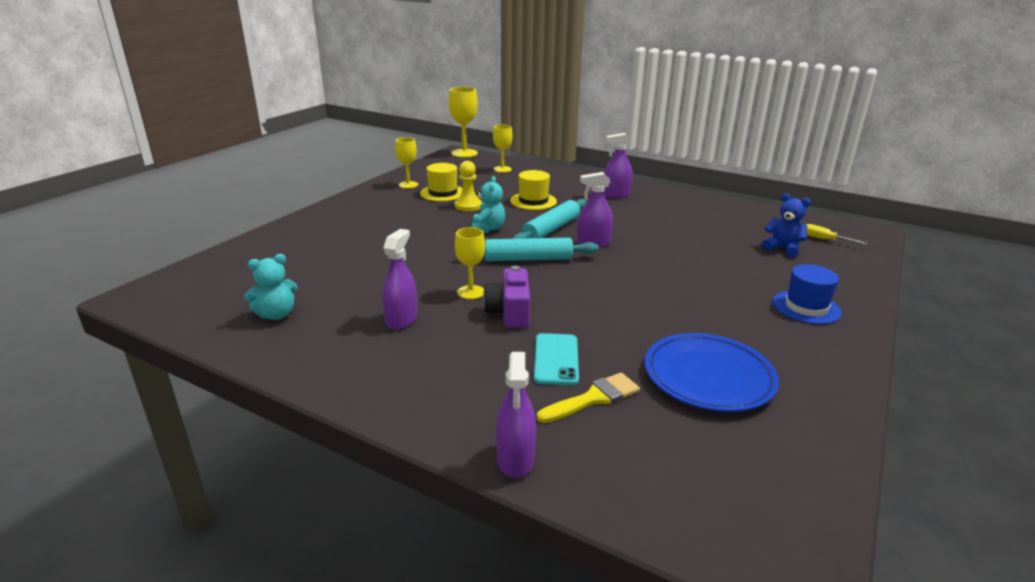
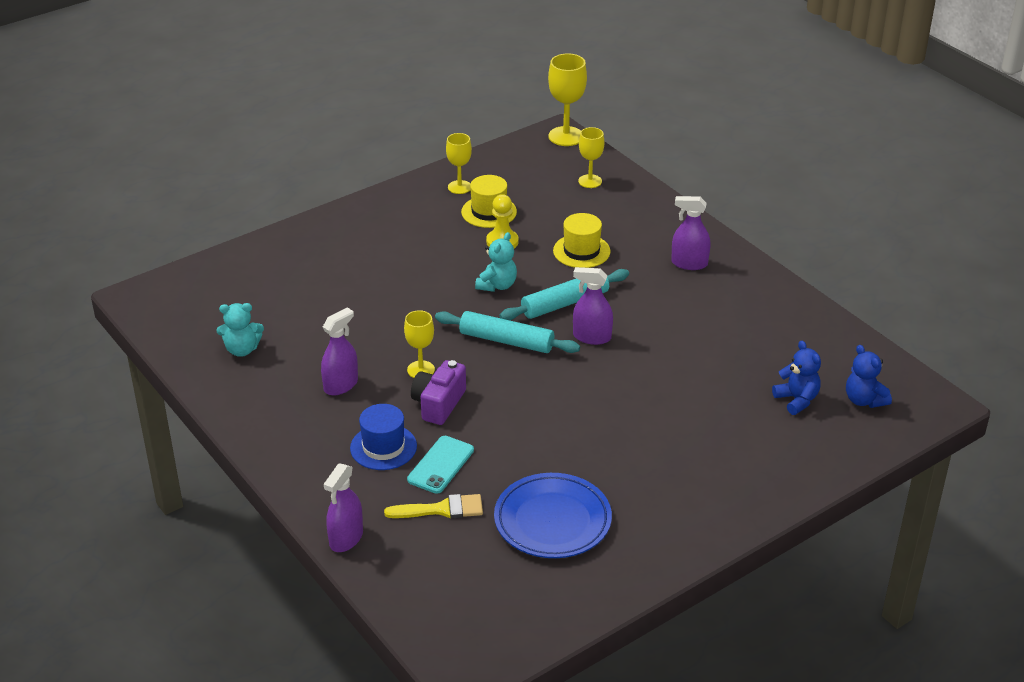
camera: 25 degrees right, 10 degrees up
(806, 307) = (727, 480): blue hat -> blue hat (383, 447)
(824, 239) = (864, 400): yellow screwdriver -> blue teddy bear

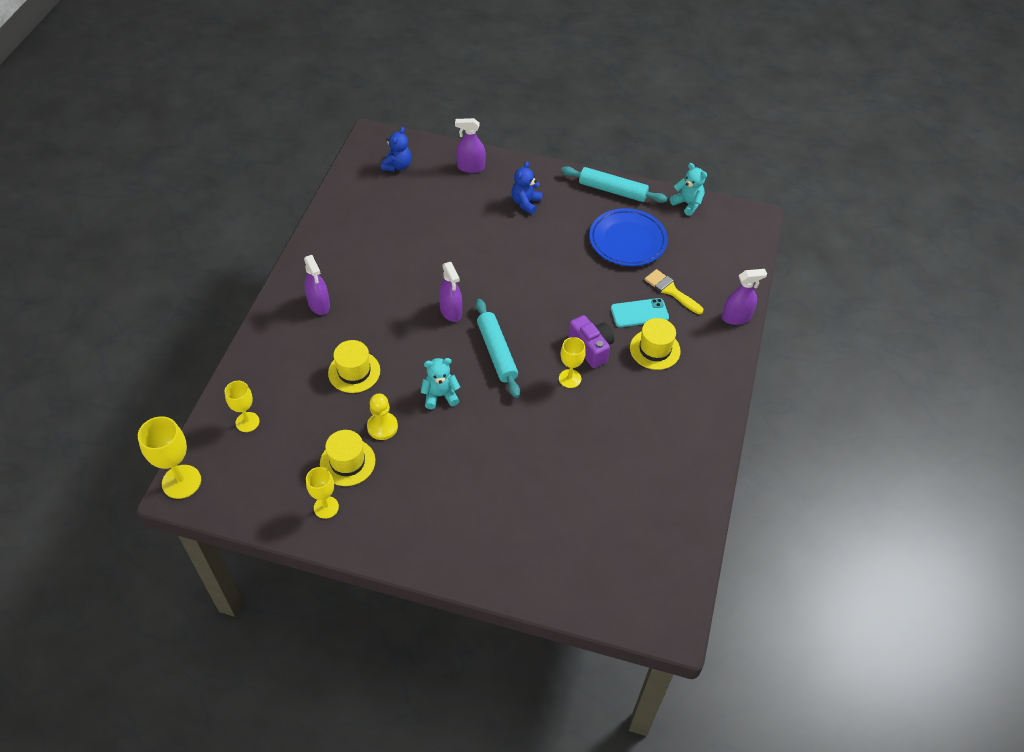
camera: 130 degrees left, 15 degrees up
(242, 350) = (653, 497): turquoise teddy bear -> turquoise teddy bear (687, 204)
(341, 385) = (627, 411): purple spray bottle -> purple spray bottle (471, 167)
(383, 447) = (655, 349): blue hat -> yellow hat
(438, 404) = (591, 348): purple camera -> purple camera turned 105 degrees counterclockwise
(565, 303) = (426, 345): turquoise rolling pin -> turquoise rolling pin (612, 190)
(797, 400) = (424, 192): blue teddy bear -> blue teddy bear (526, 203)

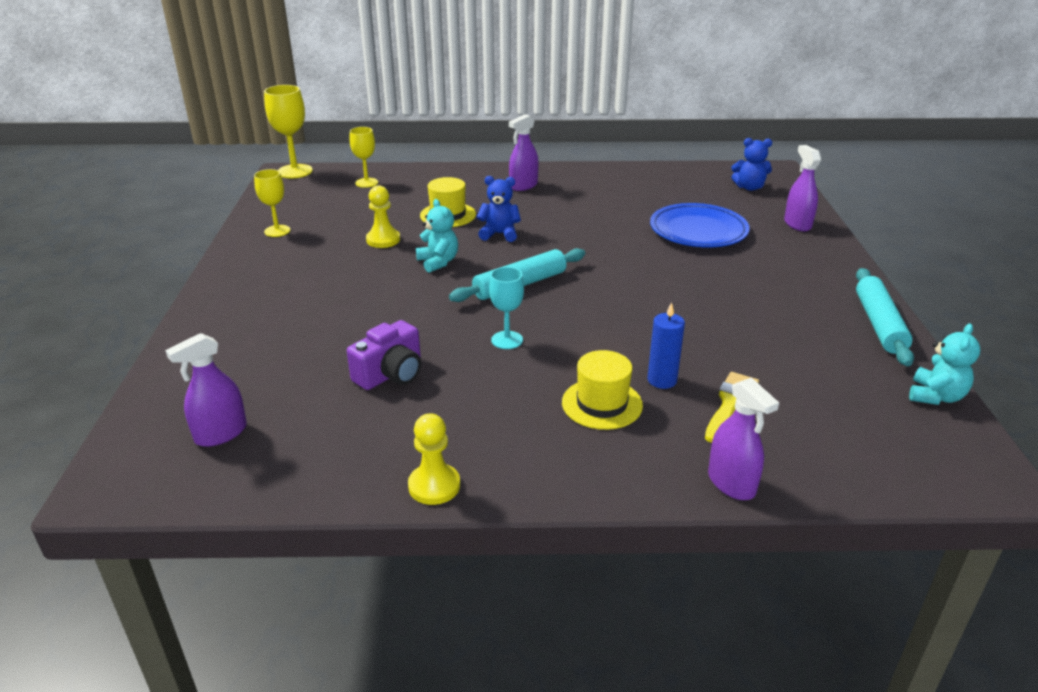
camera: 75 degrees right, 20 degrees down
(347, 462) = (333, 231): yellow hat -> none
(451, 311) = (563, 249): purple spray bottle -> purple spray bottle (221, 434)
(526, 203) = (779, 265): blue teddy bear -> blue teddy bear (499, 234)
(570, 378) = (507, 340): yellow goblet -> turquoise goblet
(591, 348) = (569, 349): purple camera -> purple camera (391, 374)
(627, 241) = (793, 350): blue plate -> blue plate (698, 231)
(639, 313) = (662, 380): turquoise phone -> blue candle
(710, 449) = (434, 486): none -> yellow pawn

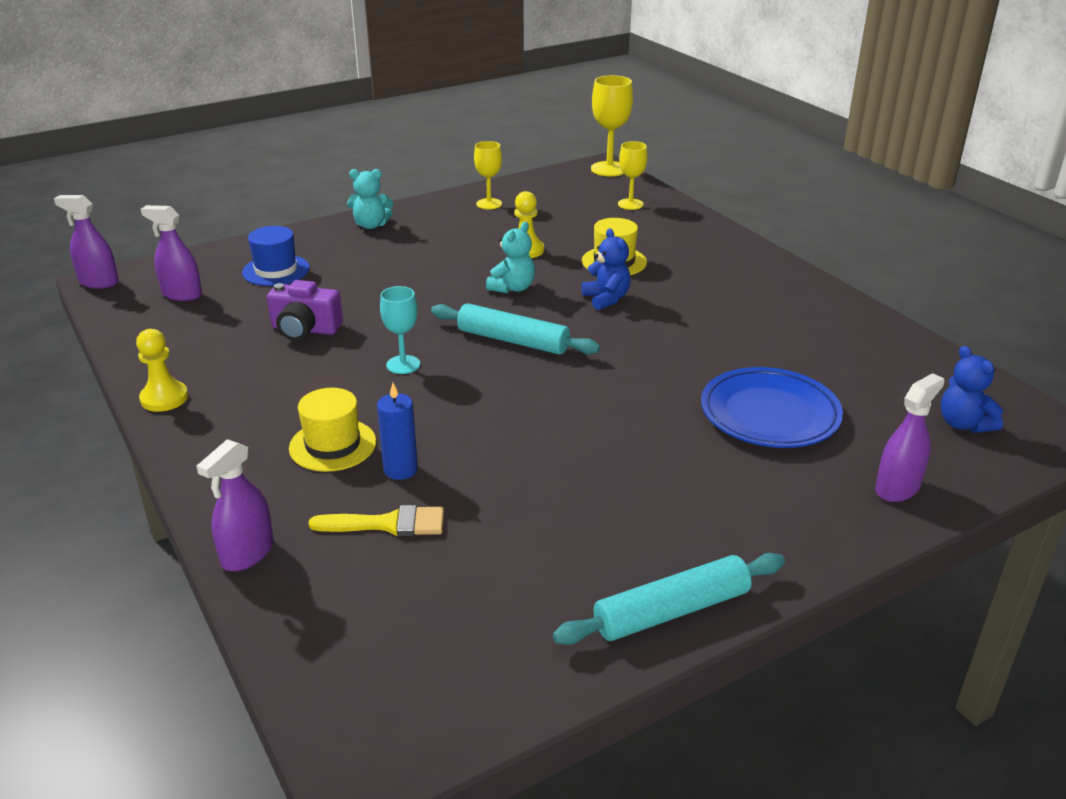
camera: 60 degrees right, 0 degrees up
(249, 364) = (276, 270): none -> blue hat
(523, 186) = (737, 277): purple spray bottle -> purple spray bottle (98, 282)
(935, 396) = (523, 688): turquoise teddy bear -> turquoise teddy bear (371, 225)

